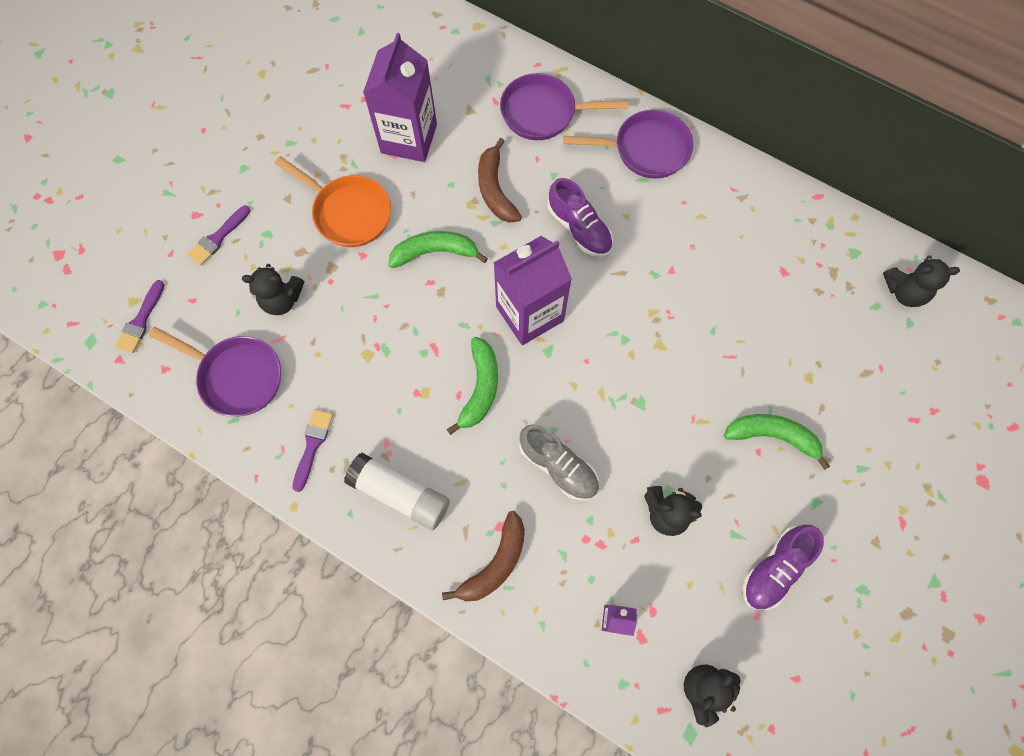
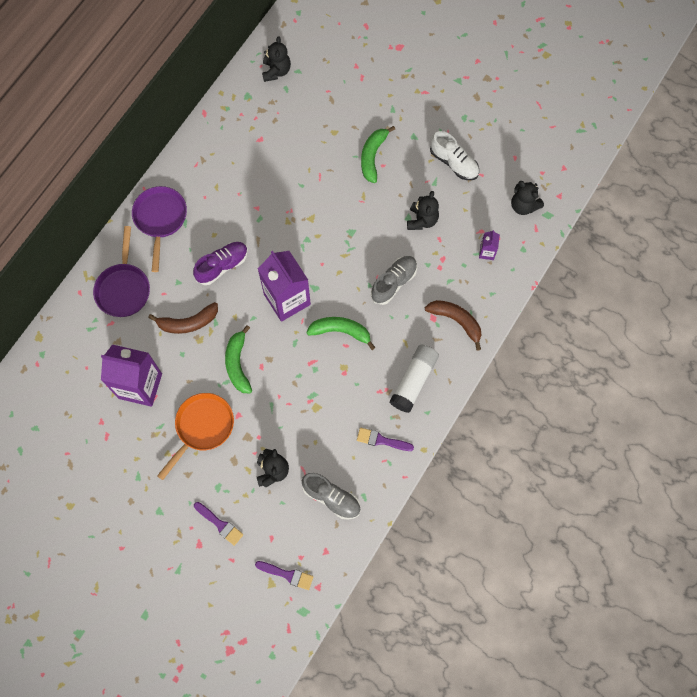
camera: 90 degrees left, 0 degrees up
(236, 376) = (331, 498): purple pan -> grey shoe
(774, 568) = (454, 163): purple shoe -> white shoe

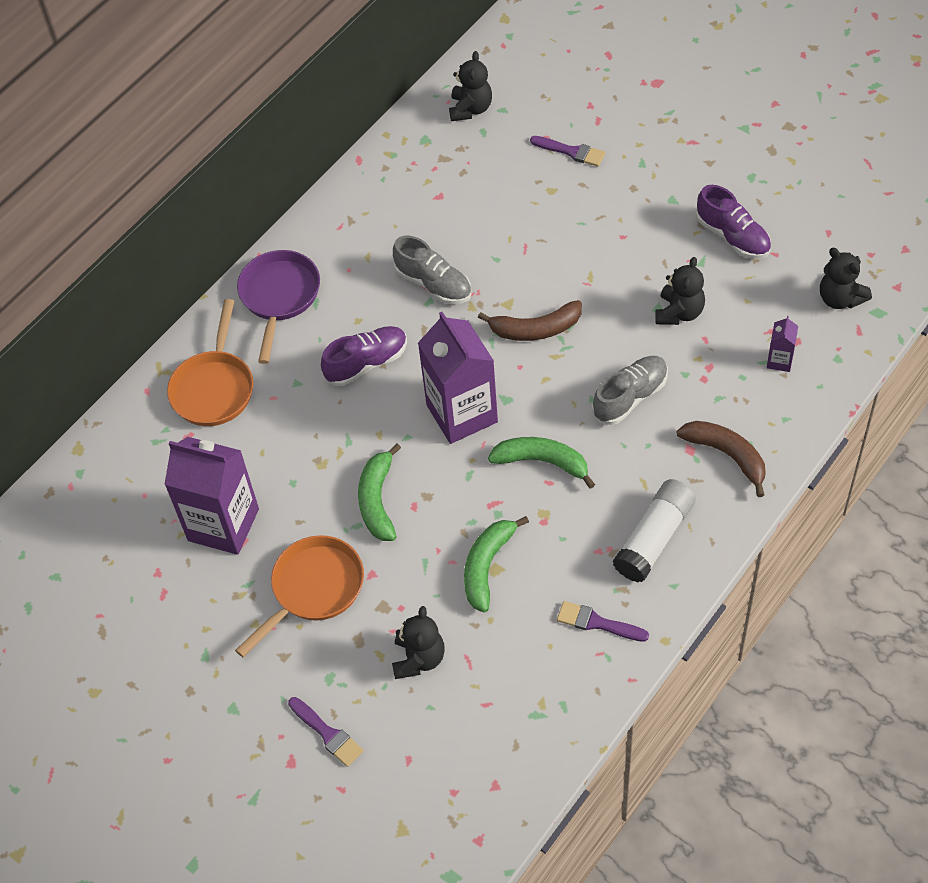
camera: 10 degrees right, 15 degrees down
(124, 288) = (214, 388): purple pan -> orange pan
(188, 323) = (306, 439): brown banana -> brown banana (535, 329)
(287, 574) = (429, 817): purple brush -> purple brush (571, 151)
(331, 498) = (510, 704): grey shoe -> grey shoe (433, 284)
(372, 156) = (608, 224): green banana -> green banana (487, 566)
(454, 163) = (732, 236): white shoe -> purple shoe

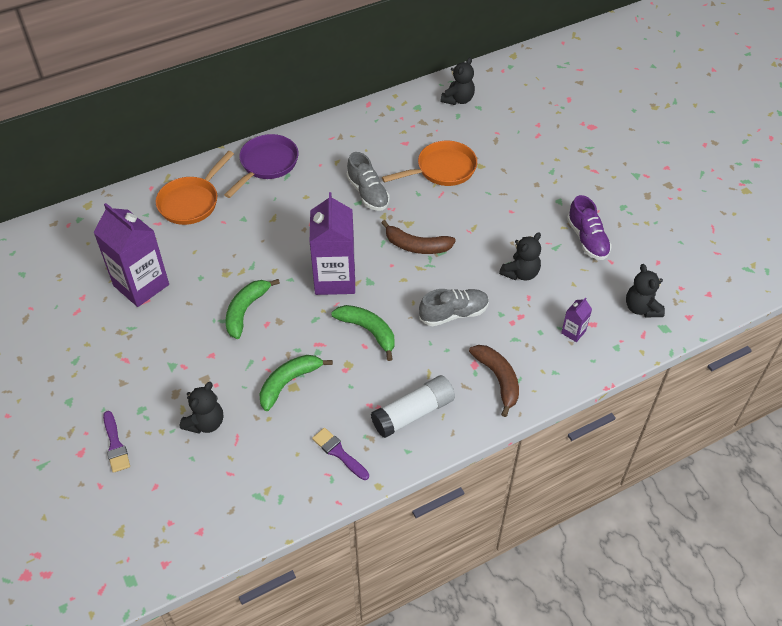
camera: 20 degrees right, 5 degrees down
(313, 589) = (169, 348): orange pan -> orange pan (442, 169)
(366, 363) = (294, 224): purple shoe -> none
(571, 151) = (508, 147): purple brush -> none

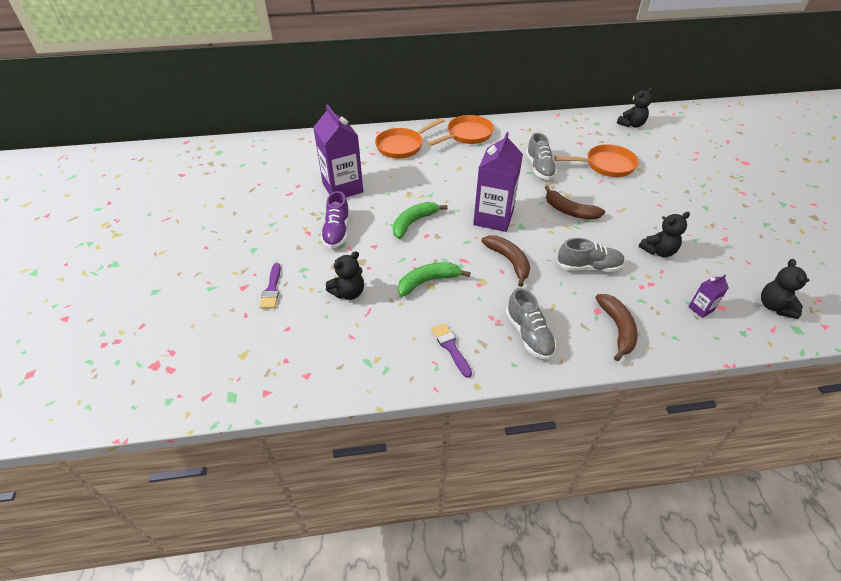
camera: 20 degrees right, 5 degrees down
(266, 164) = (467, 135): purple pan -> orange pan
(368, 331) = (509, 261): green banana -> brown banana
(413, 413) = (529, 334): white glue stick -> grey shoe
(587, 239) = (727, 240): purple shoe -> purple shoe (337, 231)

